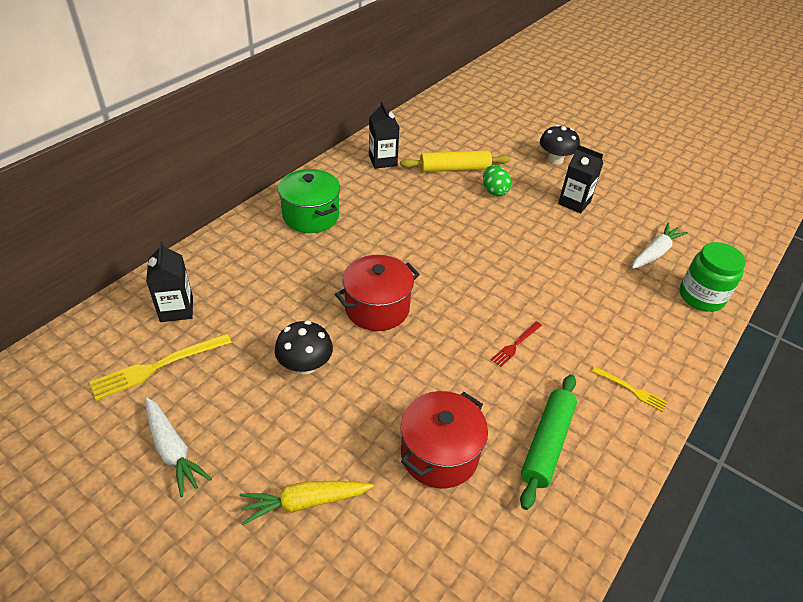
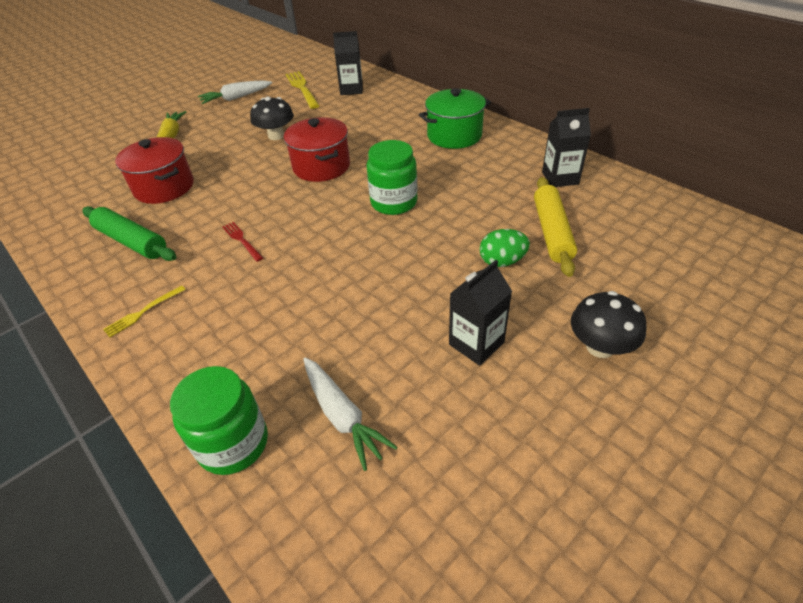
camera: 105 degrees right, 0 degrees up
(433, 249) = (394, 202): none -> green jar

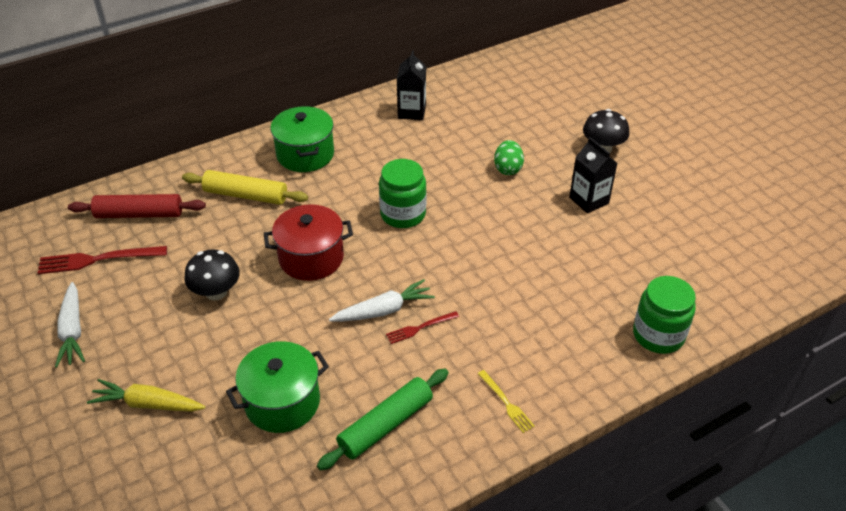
camera: 80 degrees left, 0 degrees up
(164, 187) = (282, 402): red pot -> green pot
(302, 88) = (98, 259): yellow fork -> red fork
(342, 416) = (641, 275): white carrot -> white carrot (384, 310)
(351, 89) = (139, 214): black carton -> red rolling pin
(552, 232) = (481, 135): yellow rolling pin -> yellow rolling pin (246, 195)

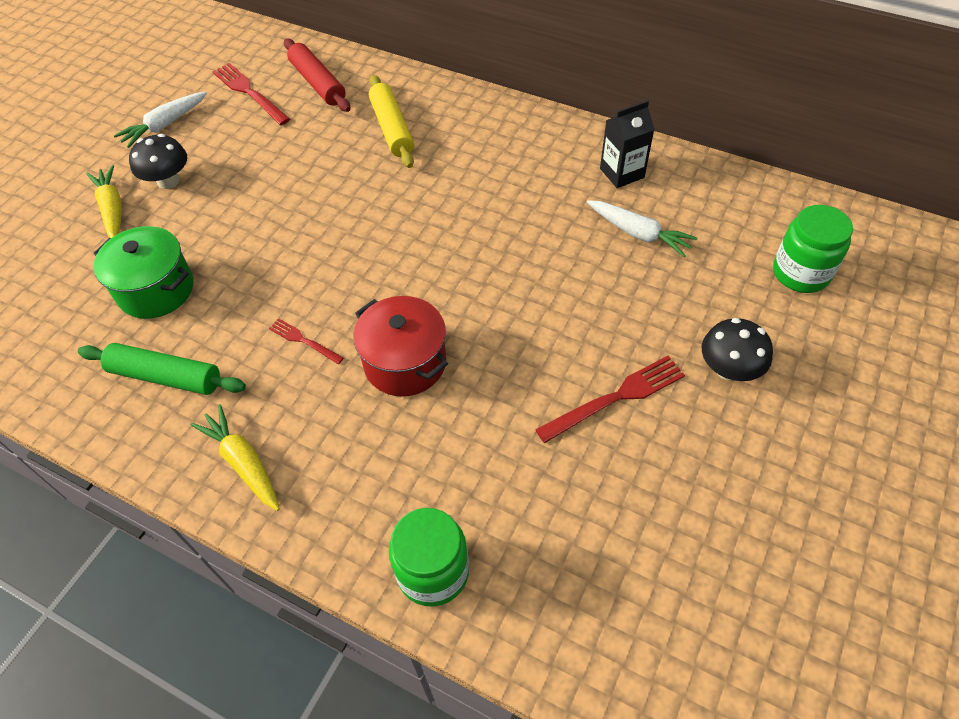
camera: 60 degrees right, 10 degrees up
(216, 292) = (258, 178): black mushroom -> black mushroom (168, 181)
(305, 154) = (481, 135): green pot -> none
(311, 258) = (343, 214): red pot -> red pot (405, 363)
(384, 310) = (310, 301): white carrot -> white carrot (639, 234)
(403, 214) = (455, 247): green jar -> green jar (800, 273)
(506, 403) = (243, 462): yellow fork -> yellow carrot
(508, 169) = (603, 296): green egg -> none
(589, 200) = (616, 398): black carton -> red fork

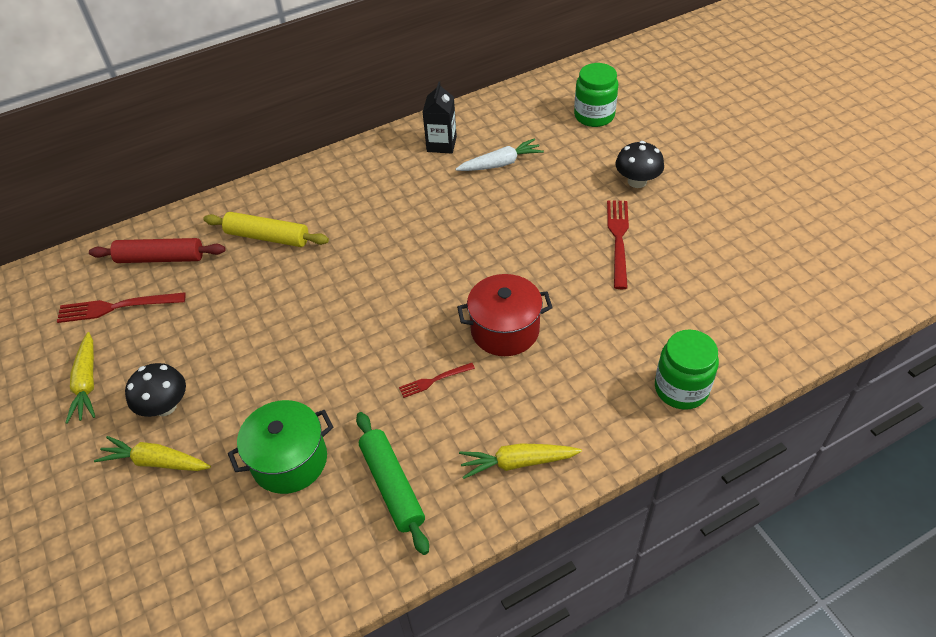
camera: 55 degrees left, 5 degrees down
(165, 125) = (87, 383): white carrot -> yellow carrot
(166, 376) = (392, 486): green rolling pin -> green rolling pin turned 75 degrees counterclockwise

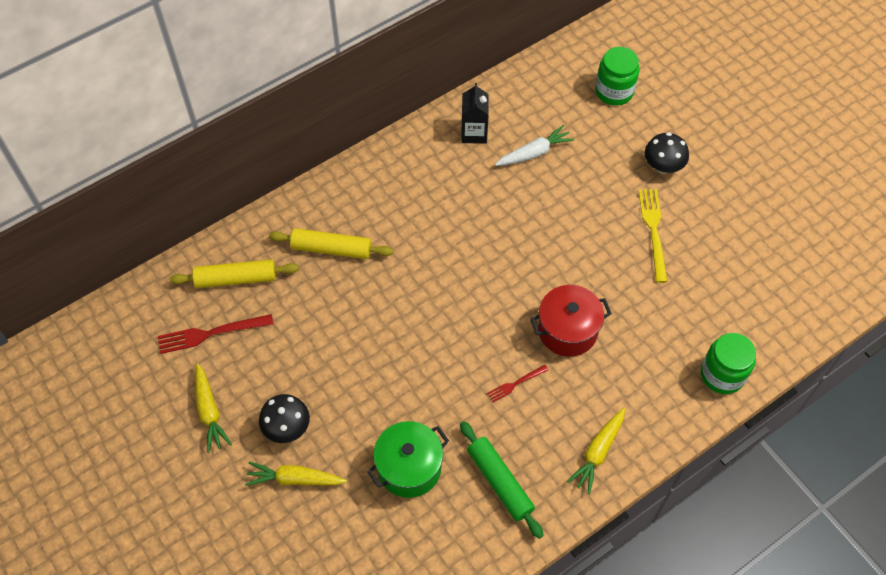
camera: 10 degrees left, 10 degrees up
(160, 258) = (236, 279): red rolling pin -> yellow rolling pin
(517, 463) = (598, 453): yellow carrot -> yellow carrot turned 45 degrees counterclockwise
(618, 239) = (653, 231): red fork -> yellow fork

